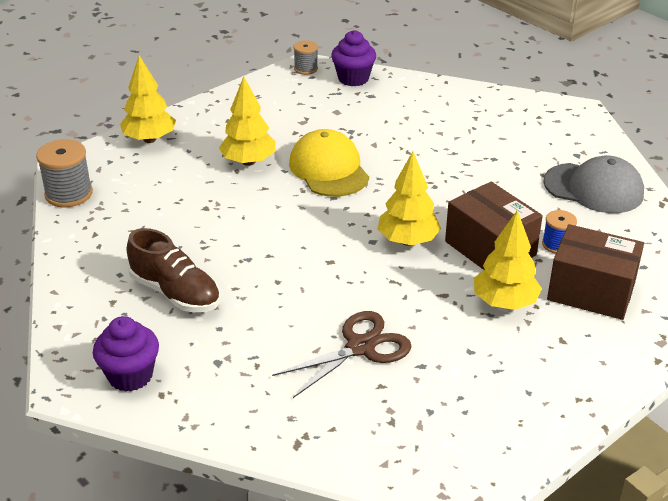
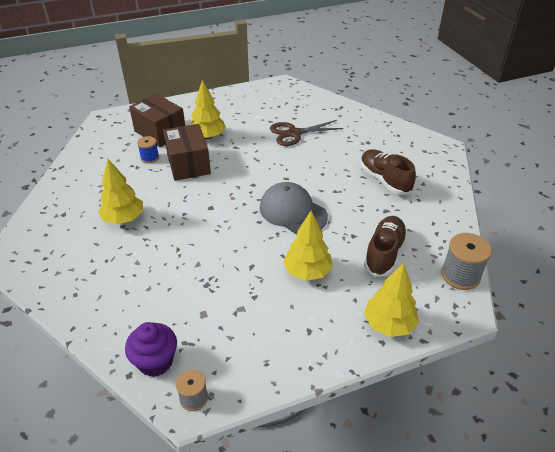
camera: 160 degrees left, 5 degrees up
(130, 376) = (413, 145): purple cupcake -> none
(162, 197) = (384, 253): none -> brown shoe
(329, 169) = (248, 247): yellow cap -> none
(408, 241) = (232, 179): yellow tree -> yellow tree (124, 219)
(593, 188) = (86, 186): grey cap -> grey cap (293, 212)

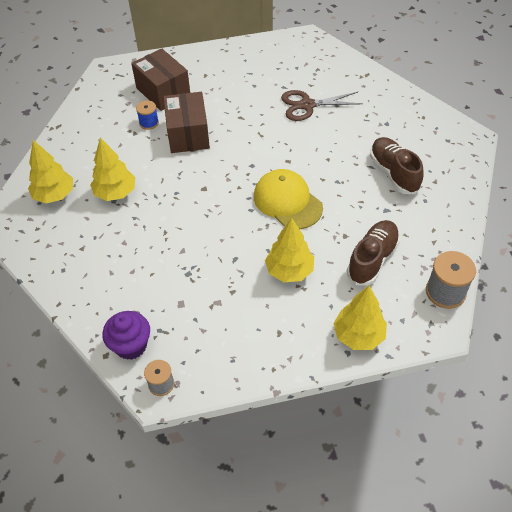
camera: 10 degrees right, 10 degrees up
(208, 136) = (213, 101): yellow tree -> yellow tree (54, 195)
(293, 212) = (287, 202): grey cap -> yellow cap

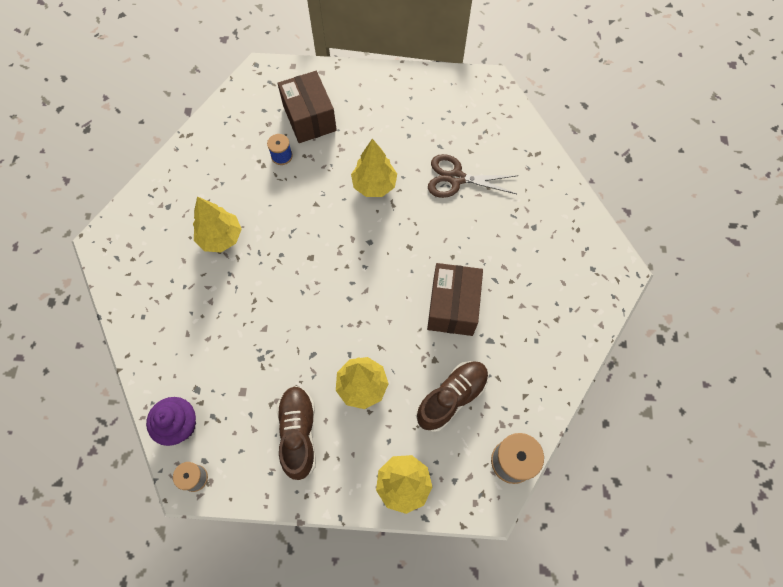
camera: 15 degrees right, 15 degrees up
(54, 195) = (160, 223): yellow tree -> yellow tree (374, 185)
(188, 134) = (317, 183): brown box -> brown box (453, 306)
(287, 202) = (390, 299): yellow cap -> none
(393, 173) = (516, 295): brown shoe -> brown shoe (298, 433)

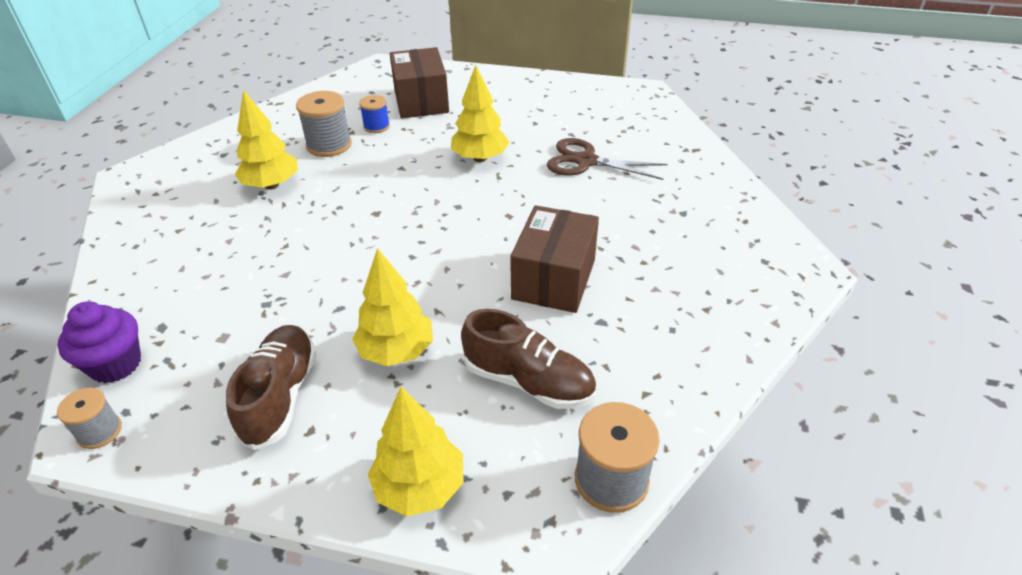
camera: 10 degrees right, 25 degrees down
(250, 184) = (329, 145): none -> grey spool
(452, 397) = (528, 381): brown shoe -> brown shoe turned 60 degrees clockwise

